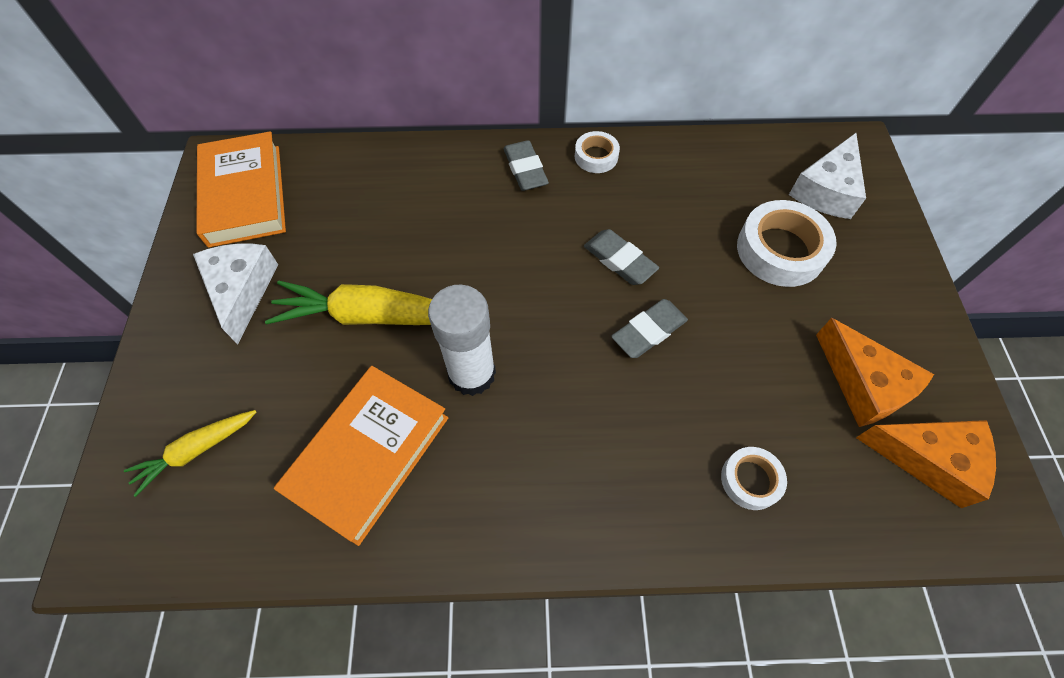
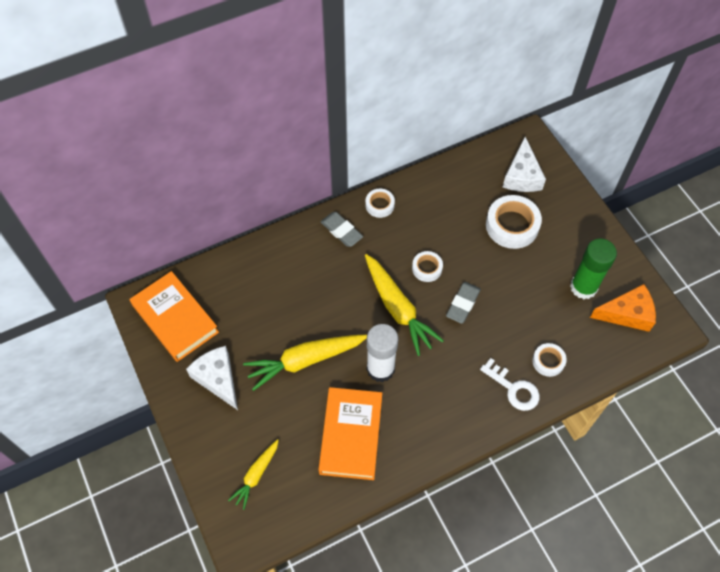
camera: 25 degrees left, 0 degrees up
(546, 298) = (398, 308): none -> yellow carrot
(619, 260) = (427, 268): grey eraser -> white tape
(668, 500) = (513, 389): none -> white key
(863, 384) = (583, 287): orange cheese -> green glue stick

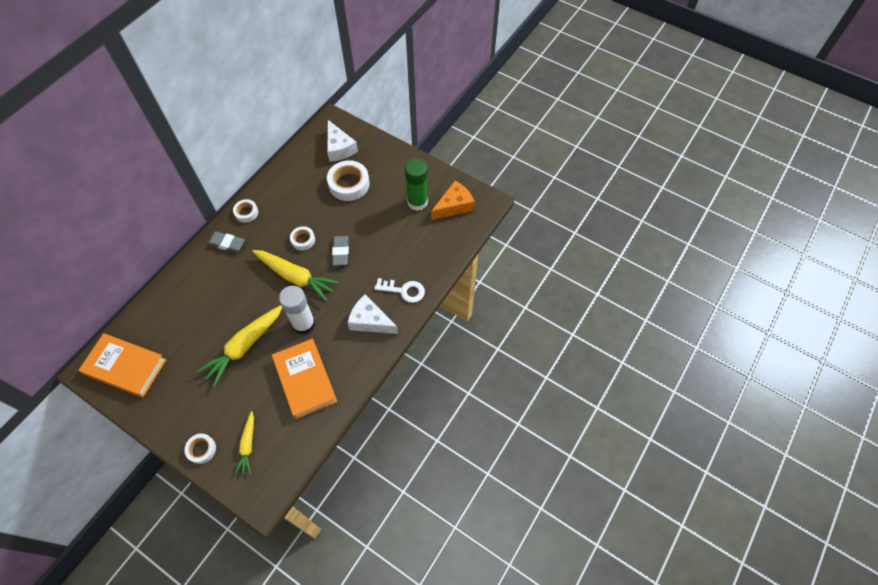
camera: 30 degrees left, 0 degrees up
(217, 378) = (182, 393): white cheese -> white cheese (370, 321)
(548, 361) = (418, 261): white tape -> white tape (201, 449)

